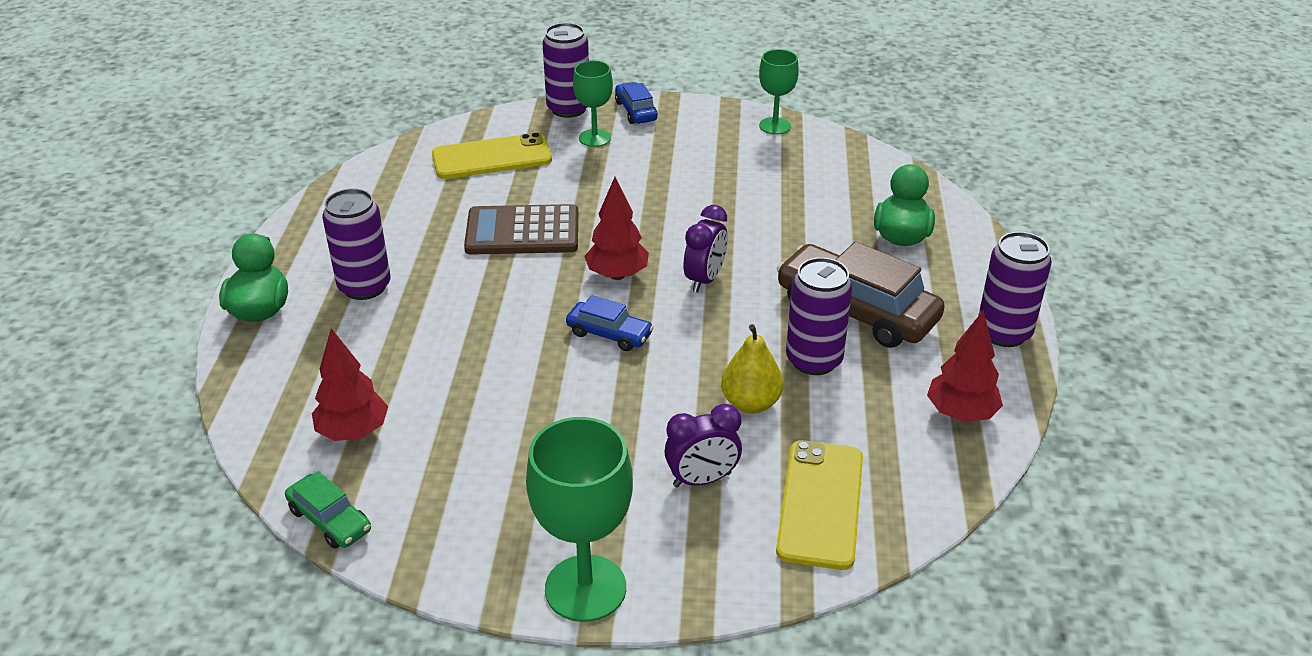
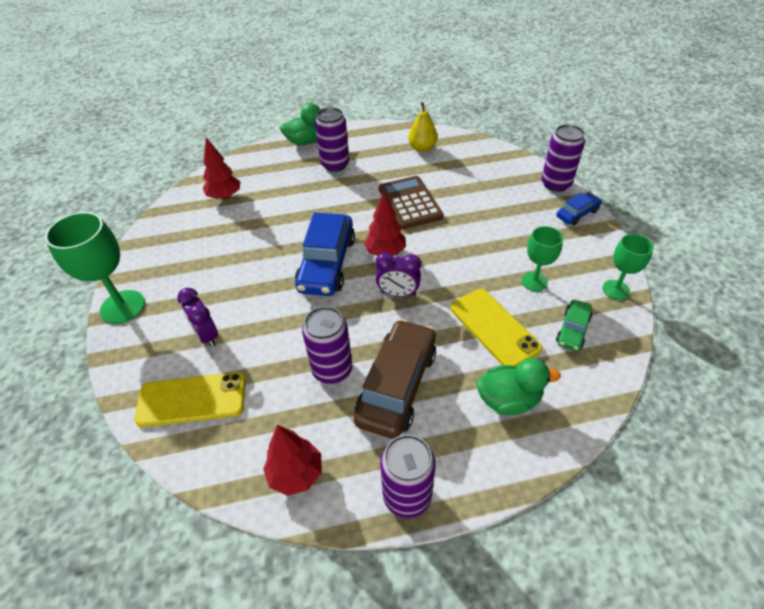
camera: 75 degrees right, 10 degrees up
(330, 520) = (166, 209): green car -> green car (572, 330)
(492, 157) = (478, 170): yellow phone -> yellow phone (494, 328)
(594, 138) = (529, 204): green goblet -> green goblet (534, 281)
(609, 334) = (327, 263): blue car -> blue car, size x1.96
(750, 403) = (279, 344): yellow pear -> yellow pear (422, 148)

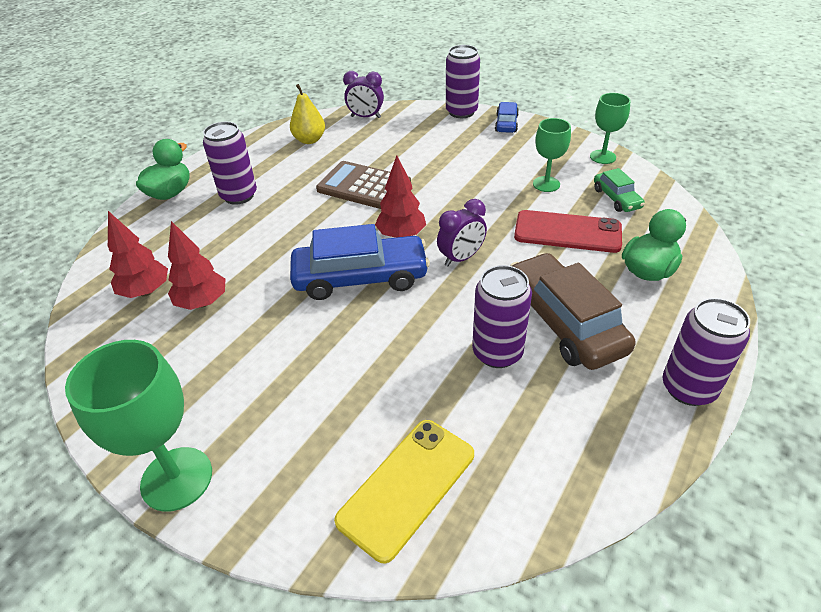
camera: 45 degrees left, 5 degrees down
(207, 336) = (332, 422): purple clock -> purple clock (365, 117)
(296, 473) = (593, 452): red tree -> red tree (202, 302)
(327, 263) = (360, 278): blue car -> blue car turned 60 degrees counterclockwise
(494, 328) = (567, 232): yellow phone -> red phone

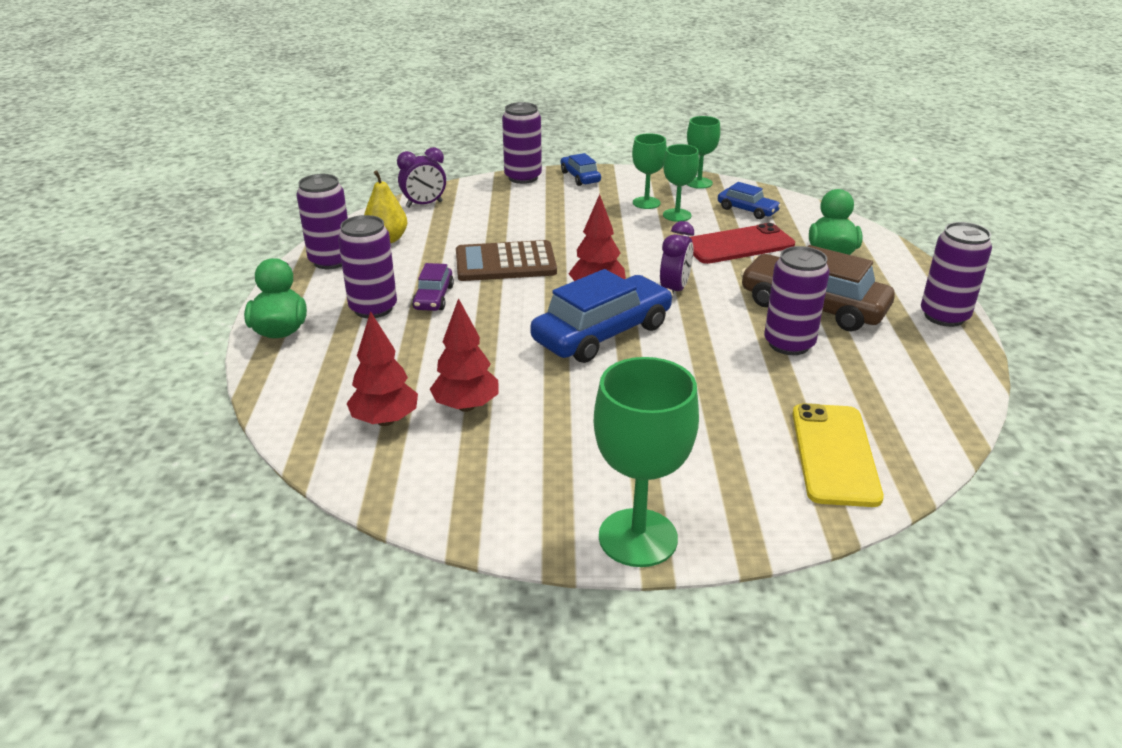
camera: 35 degrees left, 10 degrees down
(257, 147) = (331, 261): none -> purple can
(284, 200) = (433, 297): none -> purple car
(533, 164) = (646, 203): none -> green goblet
(616, 198) = (747, 210): green car -> blue car

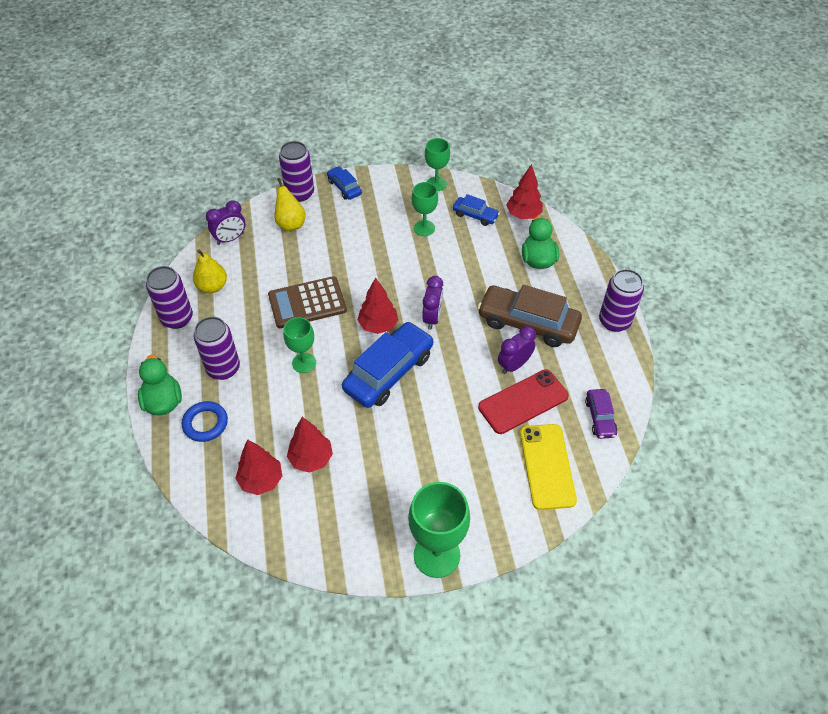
camera: 10 degrees left, 20 degrees up
(328, 356) = (205, 423): none -> blue ring
(433, 297) = (264, 350): purple car -> purple car (600, 417)
(504, 199) = (291, 224): none -> yellow pear
(646, 203) = (399, 215): green goblet -> green goblet (304, 363)
(738, 245) = (472, 259): red phone -> red phone (523, 401)
(789, 344) = (514, 365): purple can -> purple clock
(813, 214) = (523, 215): none -> red tree

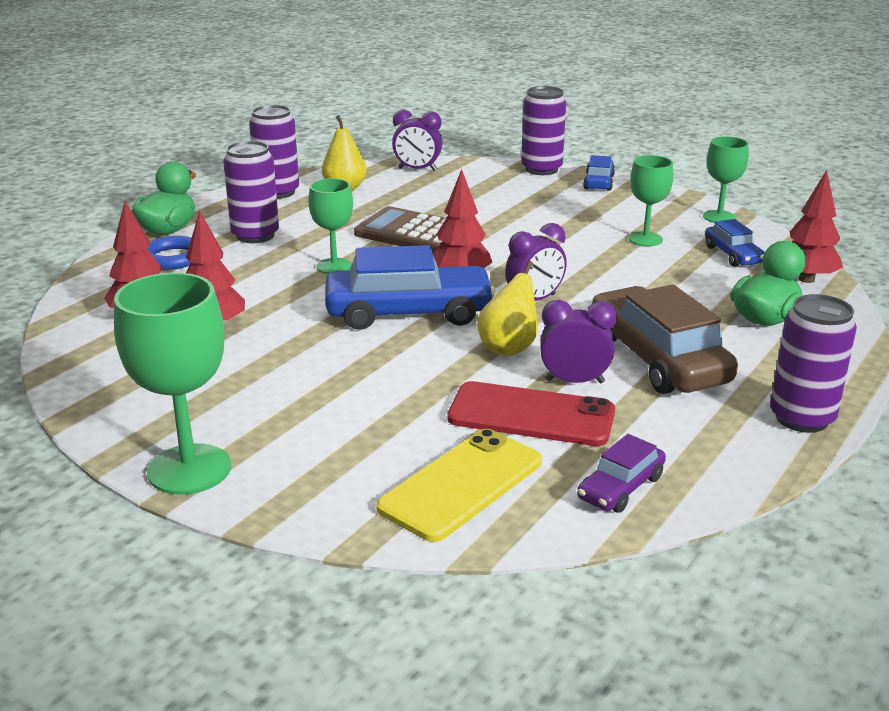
camera: 45 degrees right, 25 degrees down
(291, 224) = (495, 182): yellow pear -> yellow pear (509, 348)

